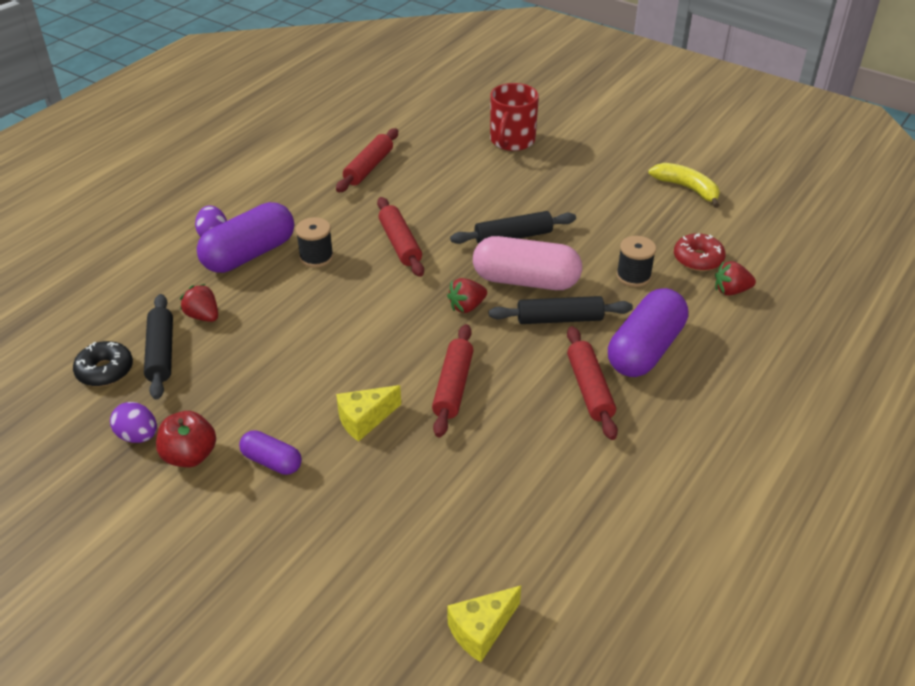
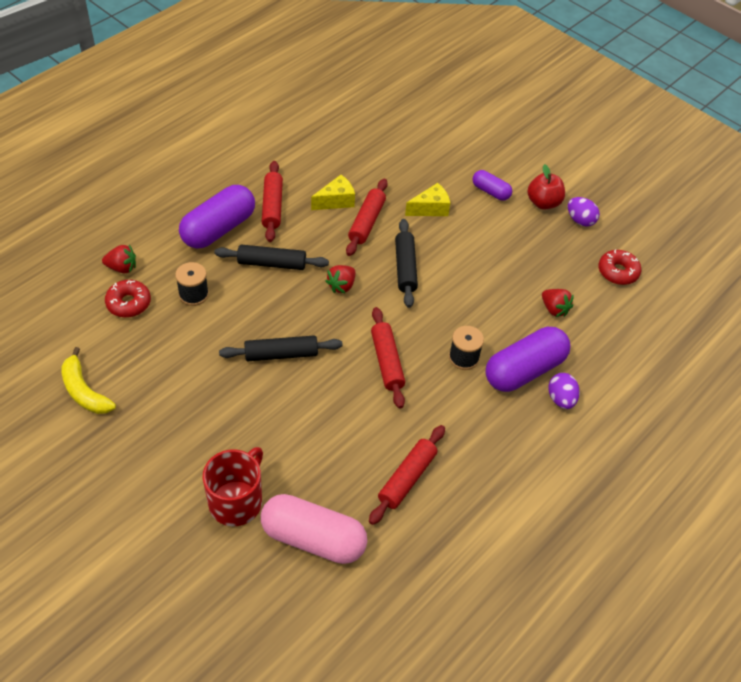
camera: 175 degrees left, 10 degrees up
(105, 371) = (618, 272): black donut -> red donut
(161, 353) = (580, 280): black rolling pin -> black rolling pin (405, 268)
(467, 307) = (341, 286): red strawberry -> red strawberry turned 150 degrees clockwise
(481, 630) = (379, 96): yellow cheese -> yellow cheese (336, 201)
(526, 281) = (286, 303): pink capsule -> pink capsule (313, 538)

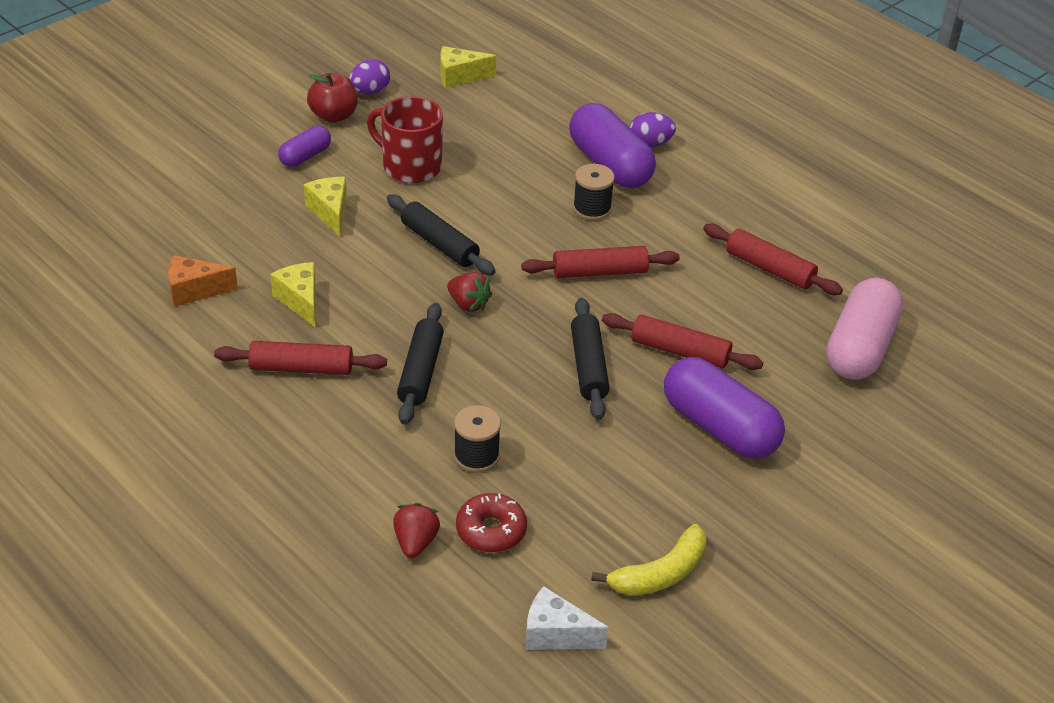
camera: 85 degrees left, 10 degrees down
(42, 336) = (556, 634): none -> white cheese
(218, 229) = (342, 428): purple capsule -> purple capsule (720, 427)
(236, 501) = (820, 412): red mug -> red mug (410, 166)
(340, 153) = (194, 291): none -> orange cheese
(367, 222) = (348, 273): red rolling pin -> red rolling pin (680, 351)
(405, 268) = (439, 244): black rolling pin -> black rolling pin turned 45 degrees clockwise
(554, 309) = (516, 131): red strawberry -> none
(618, 272) = (459, 77): red donut -> yellow cheese

